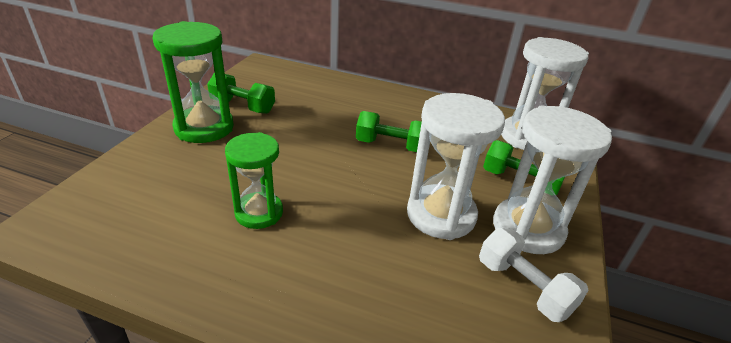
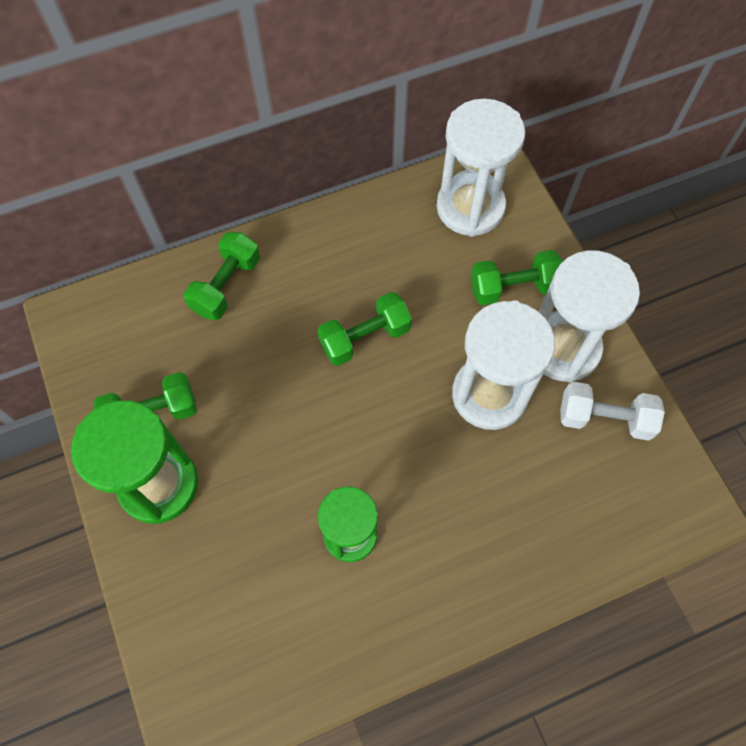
camera: 40 degrees left, 30 degrees up
(344, 91) = (226, 285): none -> green dumbbell

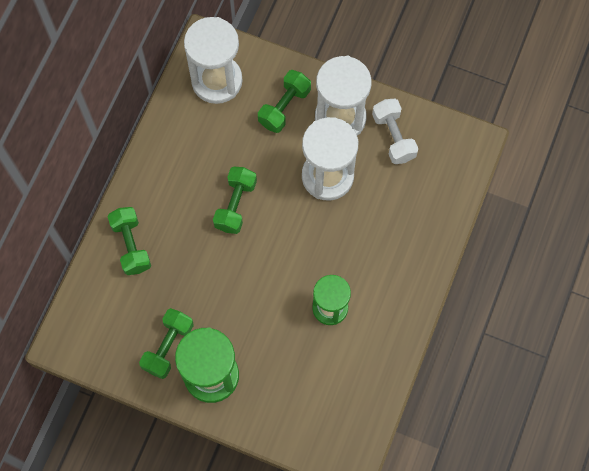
camera: 45 degrees left, 5 degrees up
(604, 418) = (393, 137): white dumbbell -> white dumbbell turned 75 degrees counterclockwise

